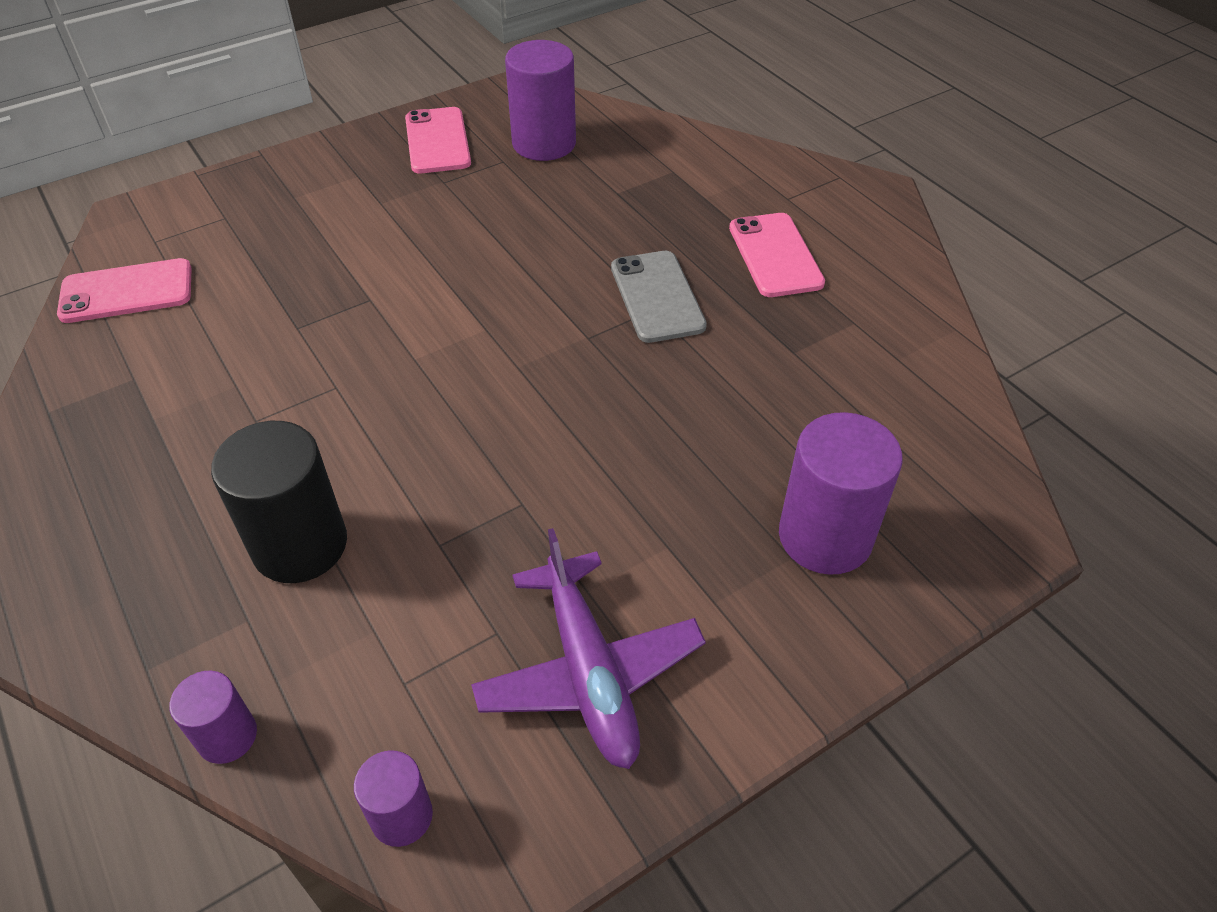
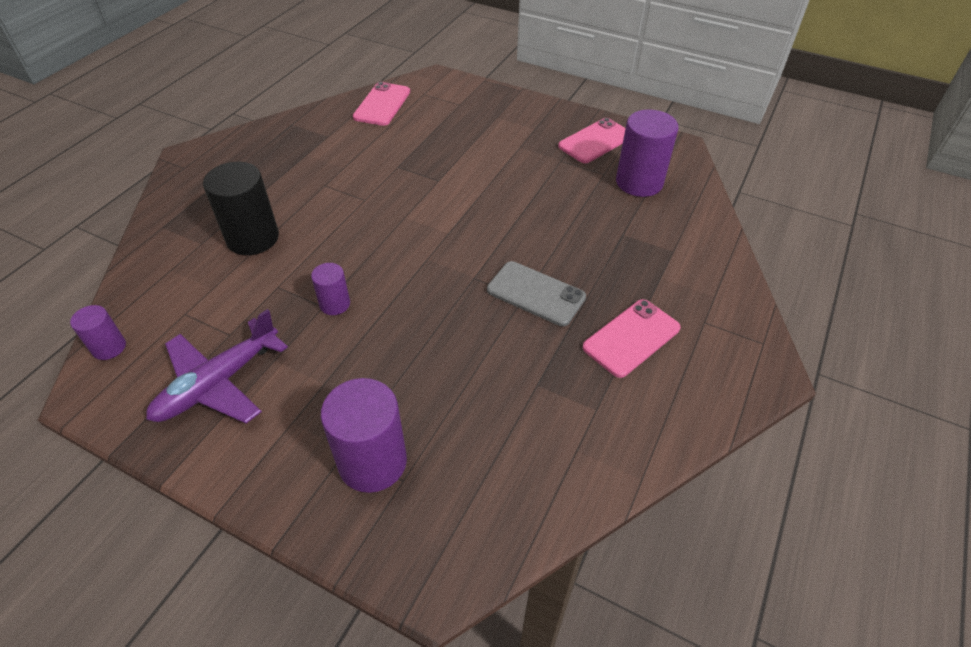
camera: 60 degrees right, 0 degrees up
(127, 292) = (382, 104): pink phone -> pink phone turned 60 degrees clockwise
(227, 736) = (135, 269): purple cylinder -> purple cylinder (335, 304)
(657, 297) = (536, 293): grey phone -> grey phone turned 75 degrees clockwise

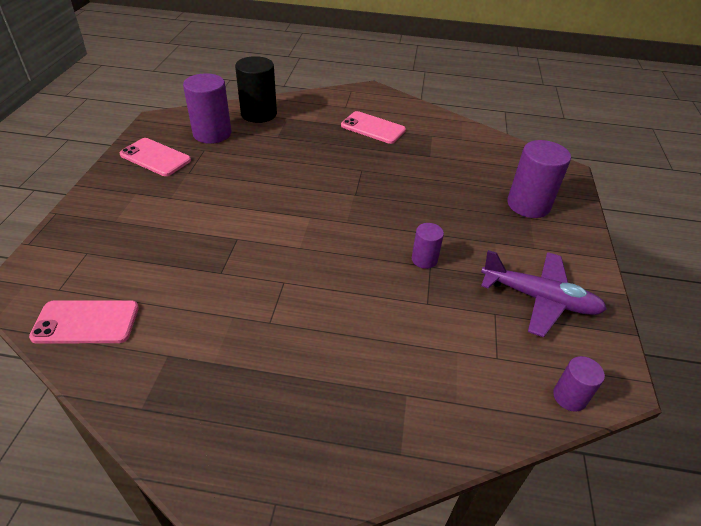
camera: 110 degrees left, 5 degrees down
(253, 238) = (377, 350): black cylinder -> black cylinder (259, 114)
(536, 293) = (356, 165): grey phone -> none

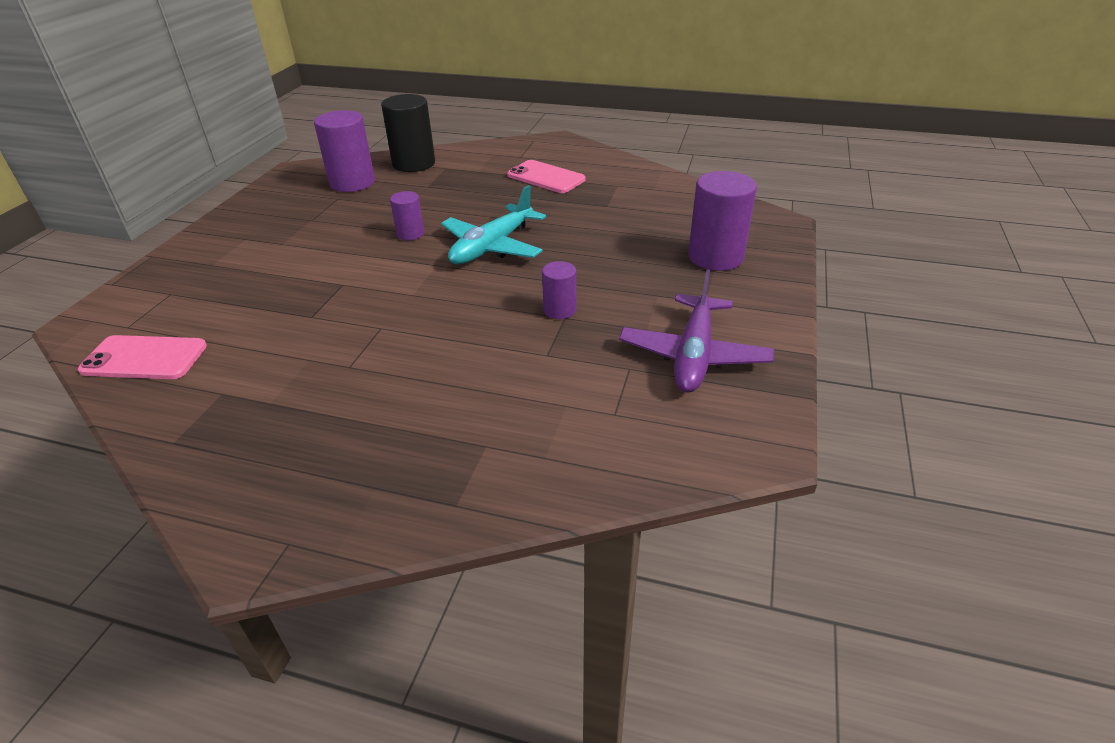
camera: 10 degrees right, 5 degrees down
(155, 157) = (279, 205): pink phone -> none
(350, 198) = (492, 247): none -> turquoise plane
(539, 299) = (693, 355): purple plane -> purple plane turned 75 degrees clockwise
(569, 397) = (694, 459): purple cylinder -> purple cylinder (410, 234)

